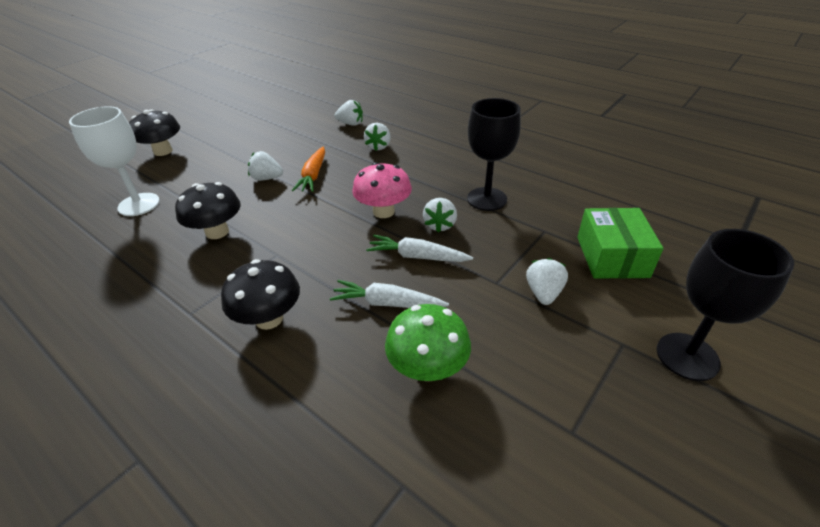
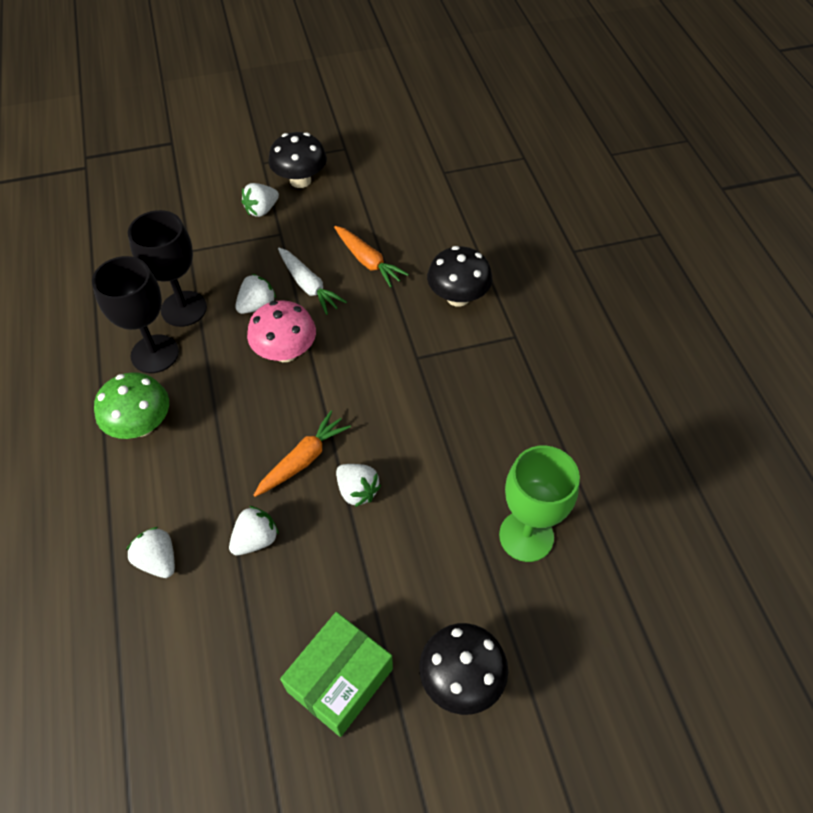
camera: 145 degrees left, 15 degrees up
(139, 204) = (526, 536): white goblet -> green goblet
(217, 232) = (456, 424): black mushroom -> black mushroom (300, 180)
(378, 147) = (182, 469): white strawberry -> white strawberry (256, 539)
(387, 303) = (368, 261): white carrot -> orange carrot
(428, 368) = (383, 210): green mushroom -> green mushroom (141, 425)
(612, 256) = (181, 205): green box -> green box (340, 679)
(687, 356) = (242, 141): black goblet -> black goblet (155, 354)

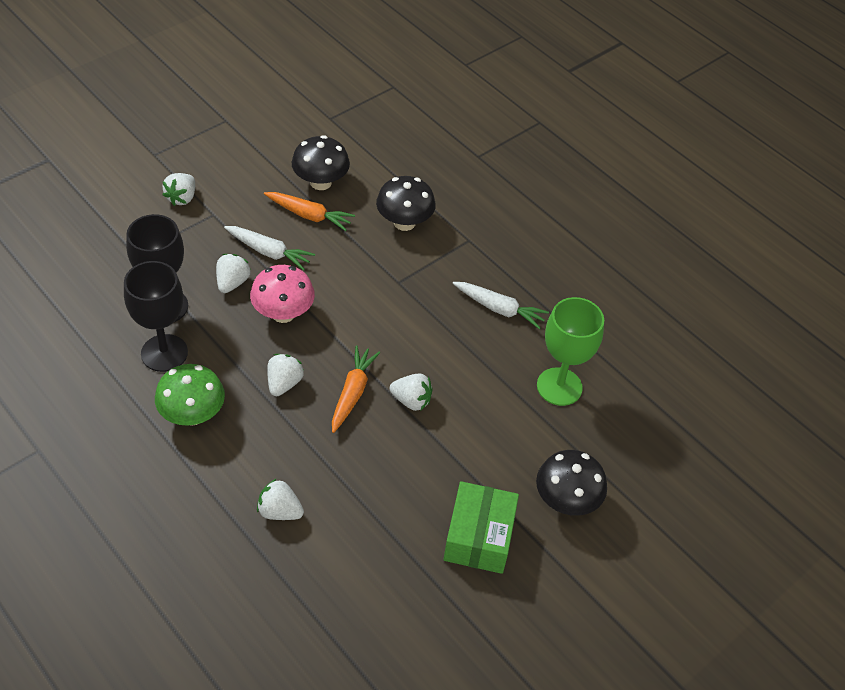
camera: 30 degrees left, 5 degrees down
(256, 539) = (351, 466): white strawberry -> white strawberry (284, 383)
(300, 180) = (202, 161): black mushroom -> black mushroom (320, 182)
(507, 422) = (499, 309): none -> white carrot

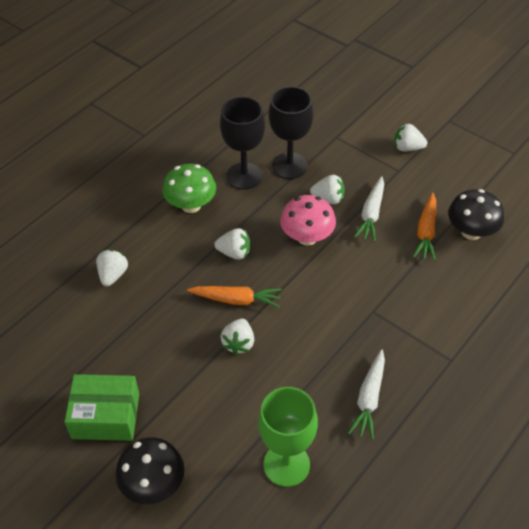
camera: 85 degrees right, 0 degrees up
(404, 222) = (450, 303): black mushroom -> none

